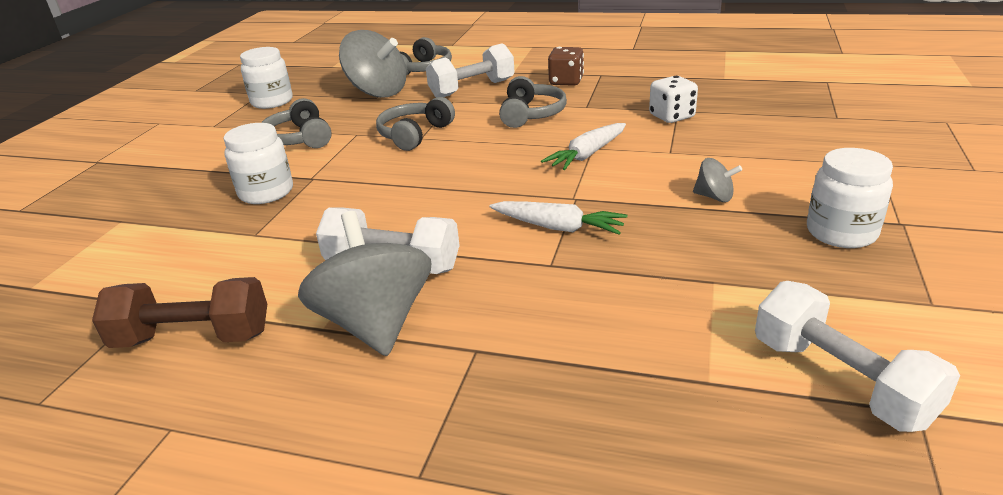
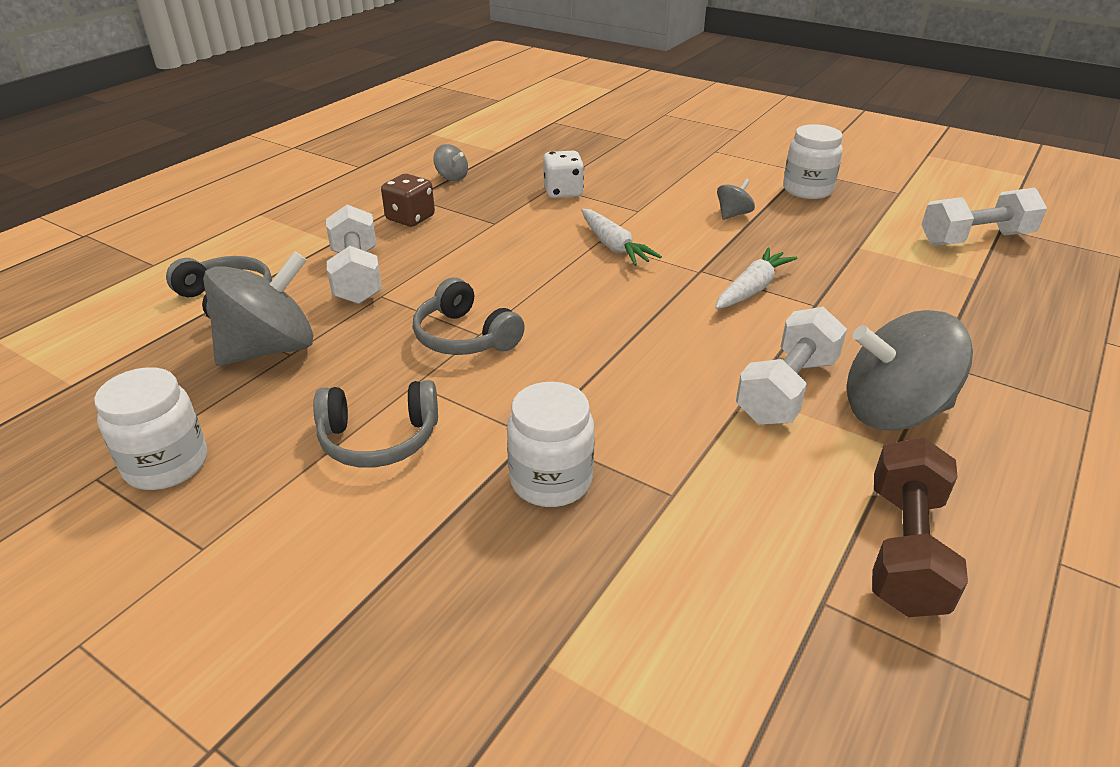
camera: 75 degrees left, 5 degrees up
(531, 114) = (483, 254): grey headphones -> none
(650, 76) = (452, 177): none -> grey spinning top

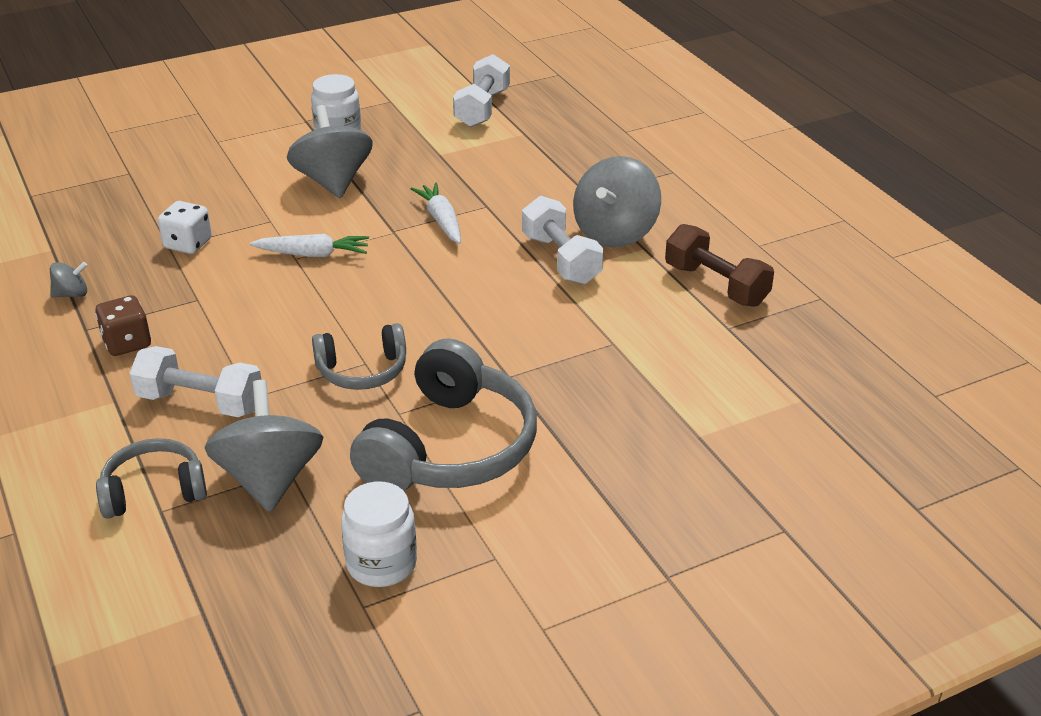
camera: 60 degrees left, 0 degrees up
(379, 439) = (450, 447): grey headphones -> grey headphones, size x1.79
(551, 480) = (560, 385): white jar -> none
(733, 214) = (333, 181): grey spinning top -> grey spinning top, size x2.19

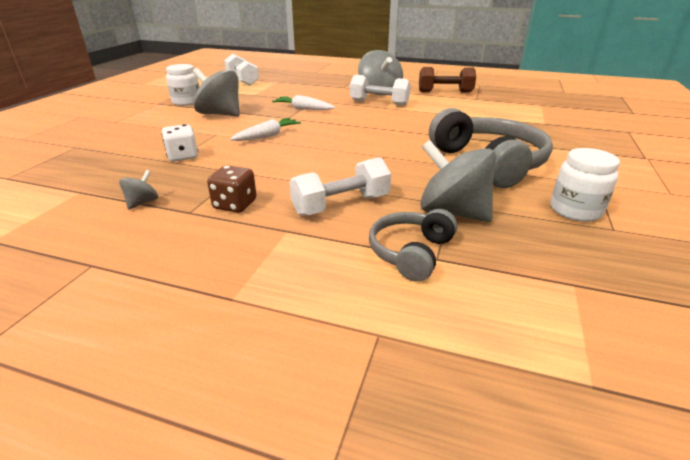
camera: 45 degrees left, 5 degrees down
(362, 370) = (389, 158): grey headphones -> none

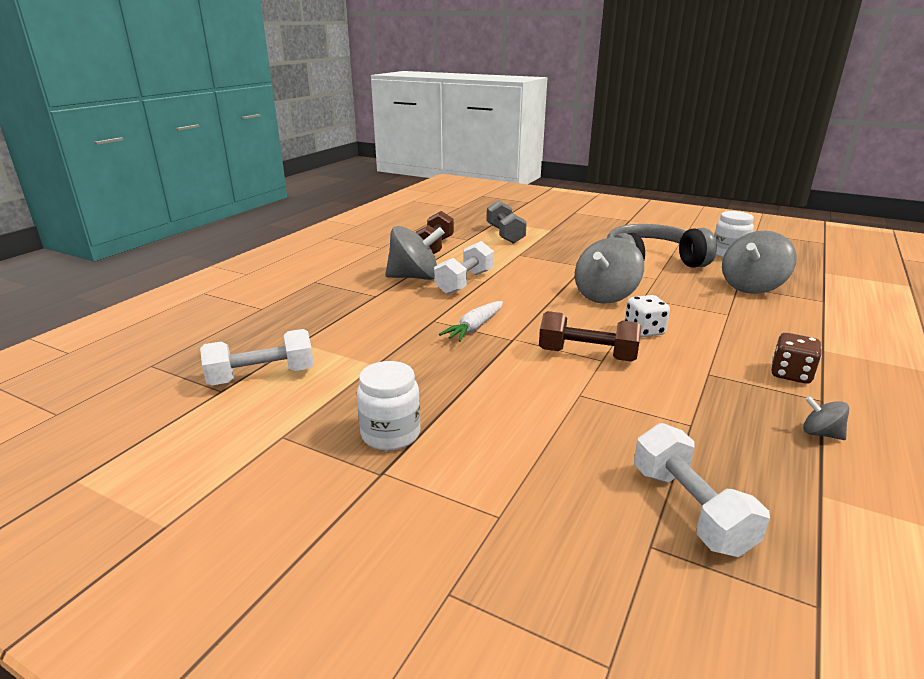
camera: 80 degrees left, 5 degrees down
(183, 156) = (671, 416): white dice -> white dice (644, 331)
(220, 114) = (482, 394): grey spinning top -> grey spinning top (605, 296)
(267, 136) = (587, 355): white carrot -> brown dumbbell
(341, 205) = (762, 324): white dumbbell -> white dumbbell (689, 509)
(411, 252) = (822, 307): grey headphones -> none
(504, 108) = (505, 234): none -> grey dumbbell

